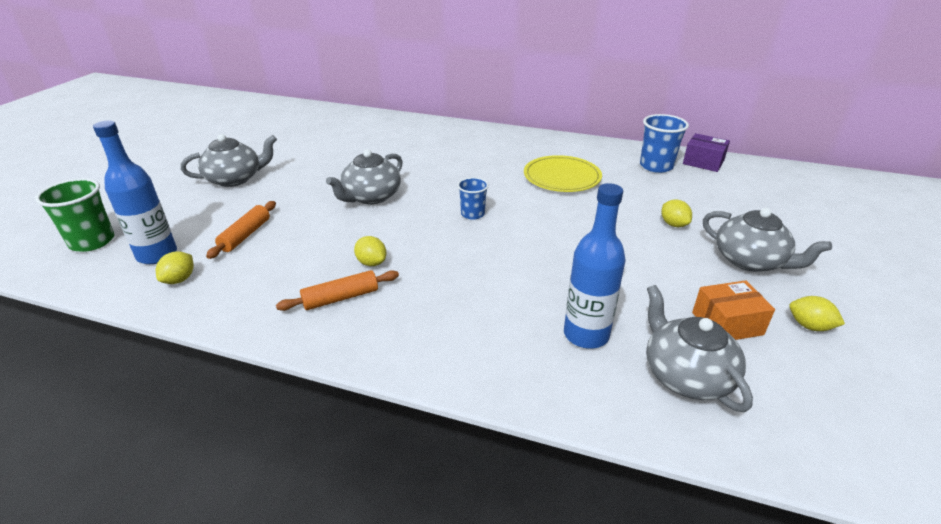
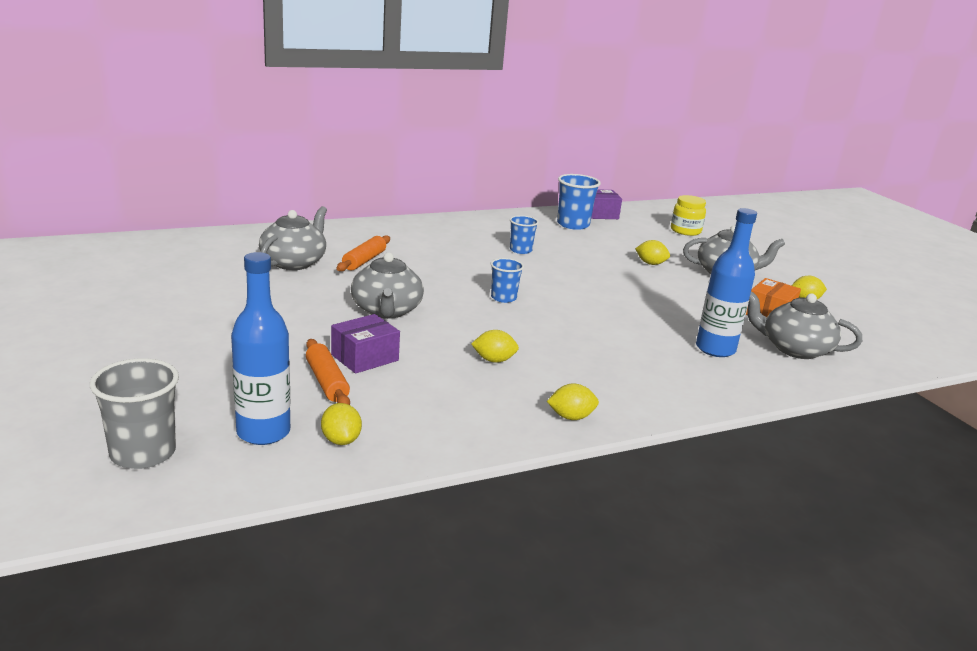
camera: 45 degrees left, 10 degrees down
(92, 241) = (143, 453): green cup -> grey cup
(235, 179) = (191, 338): grey teapot -> grey teapot (294, 262)
(296, 227) = (364, 357): none -> purple box
(338, 336) = (571, 417): none -> yellow lemon
(341, 298) = (520, 393): orange rolling pin -> orange rolling pin (364, 260)
(562, 177) = (520, 250): yellow plate -> blue cup
(780, 202) = (685, 231): none -> yellow jar

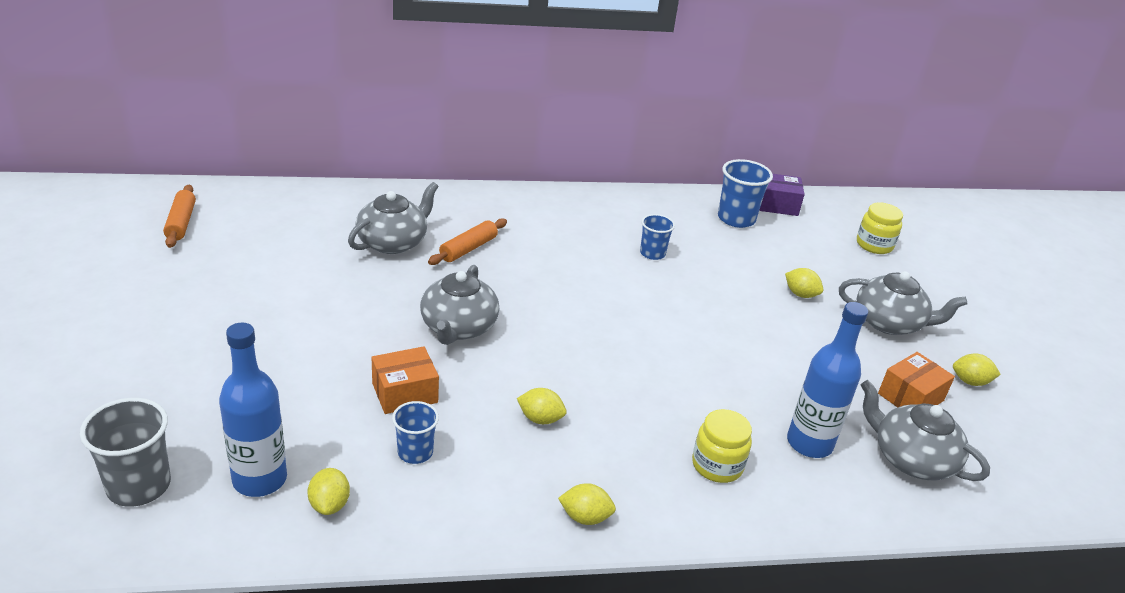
camera: 15 degrees right, 10 degrees up
(327, 382) = (351, 421): orange rolling pin -> orange rolling pin (181, 223)
(364, 357) = (405, 393): purple box -> orange box
(503, 298) = (596, 326): blue cup -> blue cup (415, 452)
(654, 371) = (717, 465): none -> yellow jar

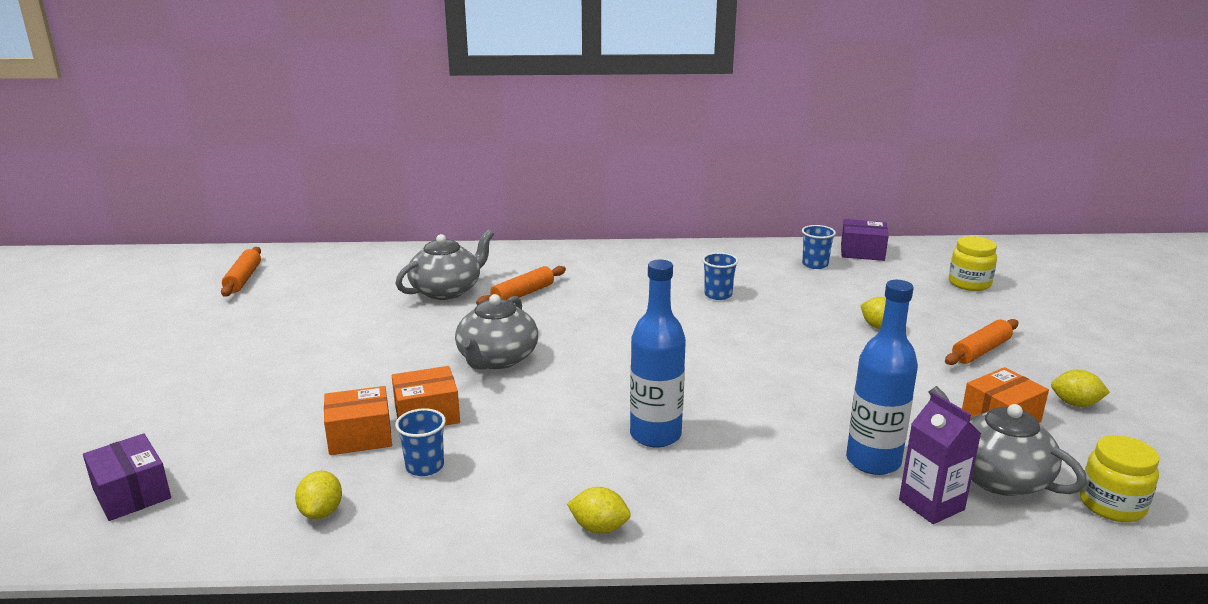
camera: 10 degrees right, 10 degrees down
(139, 486) = (131, 493): grey cup -> purple box
(260, 479) = (255, 489): blue bottle -> blue bottle (655, 435)
(346, 418) = (360, 436): none -> orange box
(540, 419) = (567, 437): yellow lemon -> none
(717, 465) = (760, 481): yellow jar -> yellow jar (1112, 505)
(736, 219) = (815, 264): blue cup -> blue cup, size x0.63
(861, 488) = (931, 505): none -> purple carton
(889, 323) = (981, 351): grey teapot -> orange rolling pin

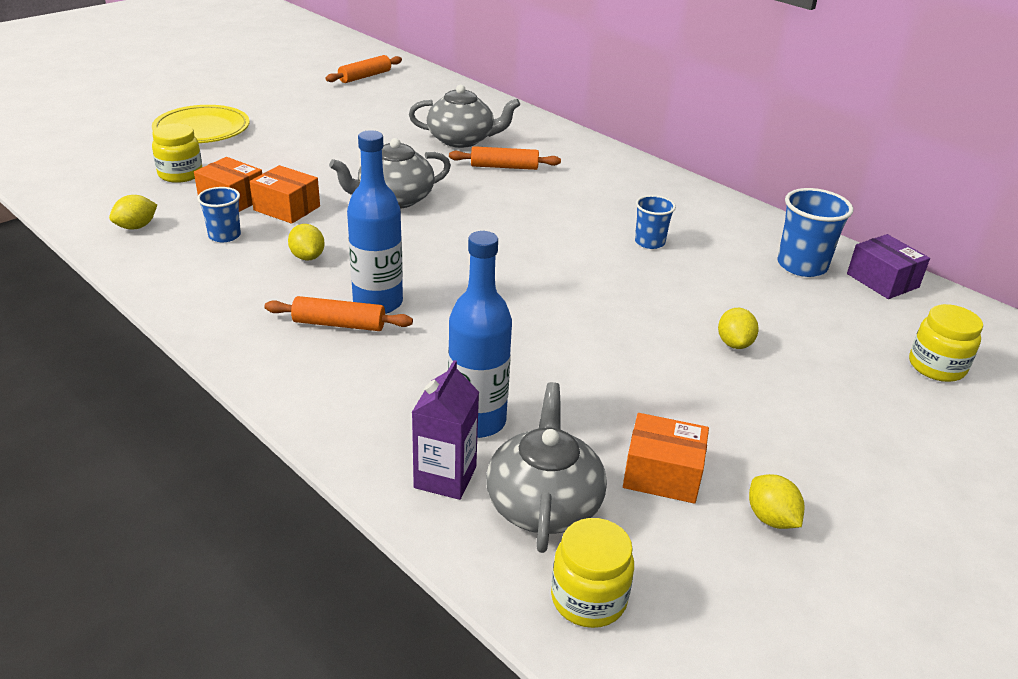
camera: 45 degrees right, 10 degrees up
(131, 493) = (93, 166): purple box -> none
(178, 398) = (202, 129): none -> yellow plate
(254, 446) = (180, 174): none -> yellow jar
(599, 528) = (227, 329): yellow lemon -> yellow lemon (307, 257)
(815, 264) = (802, 265): blue cup -> blue cup, size x1.60
(981, 351) = (788, 420): orange rolling pin -> orange rolling pin (339, 324)

